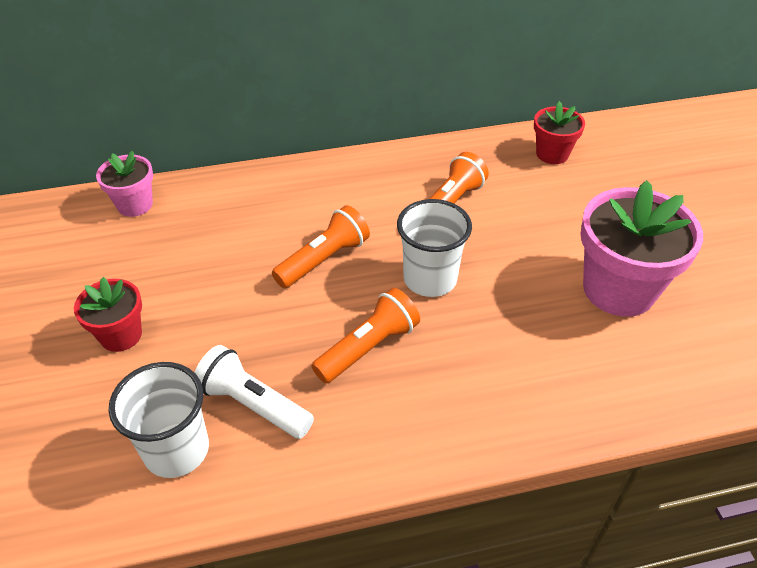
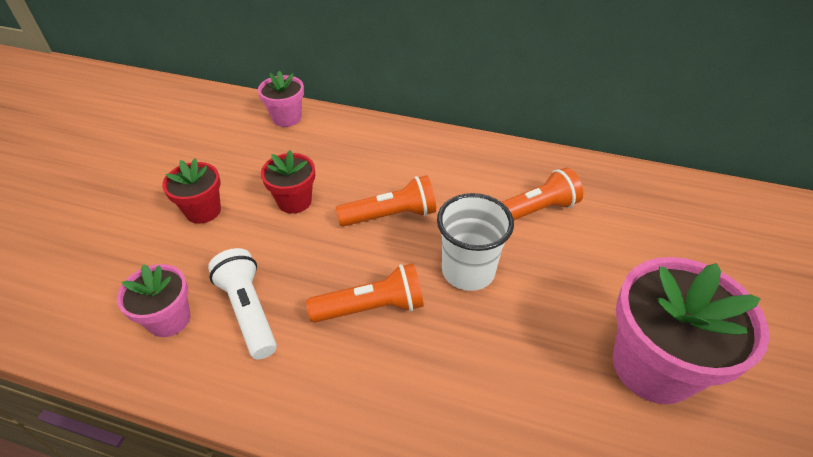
camera: 30 degrees right, 0 degrees up
(176, 450) = (169, 319): white cup -> pink flower pot
(552, 154) = (669, 203): red flower pot -> red flower pot (294, 201)

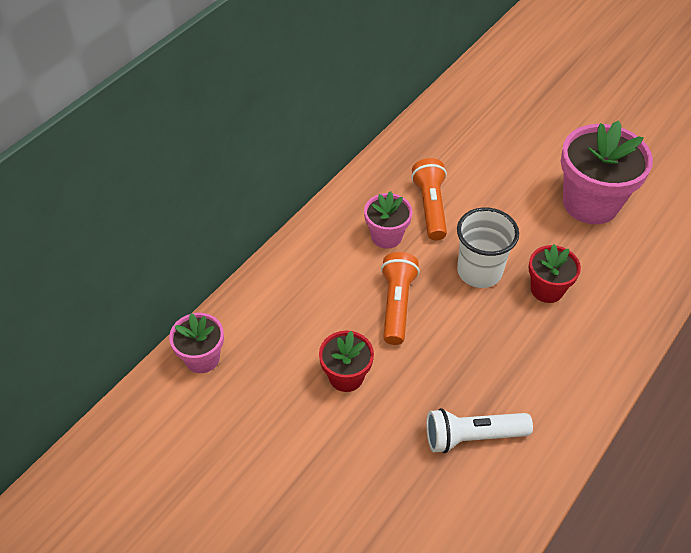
camera: 70 degrees left, 5 degrees up
(169, 319) = (462, 502): pink flower pot -> pink flower pot (386, 236)
(203, 211) = (326, 461): red flower pot -> red flower pot (547, 289)
(371, 307) = (495, 346): orange flashlight -> none

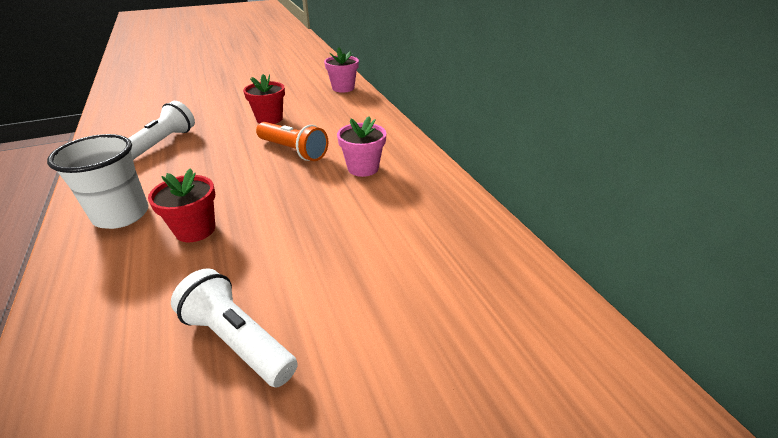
camera: 120 degrees right, 15 degrees down
(430, 207) = (372, 203): orange flashlight -> none
(479, 271) = (268, 199): white cup -> white cup (121, 215)
(590, 203) = (237, 340): pink flower pot -> white flashlight

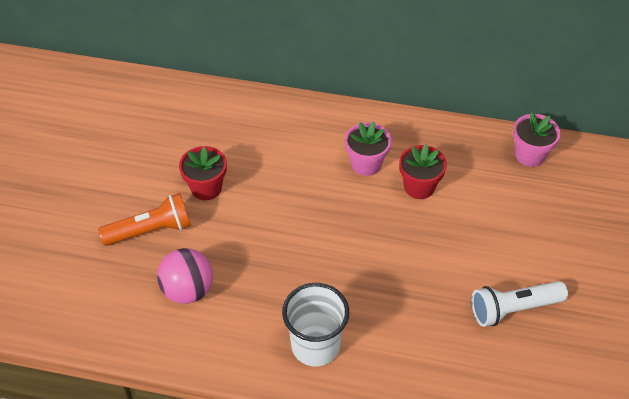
camera: 55 degrees left, 15 degrees up
(162, 143) = (188, 290): white flashlight -> pink ball
(195, 230) = (376, 301): red flower pot -> red flower pot (419, 187)
(293, 151) = (295, 196): orange flashlight -> orange flashlight (151, 230)
(343, 88) = (180, 98): pink flower pot -> pink flower pot (530, 155)

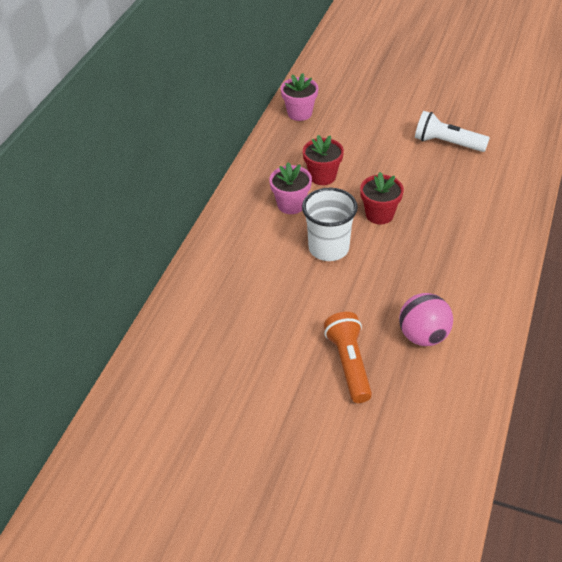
camera: 80 degrees left, 5 degrees down
(206, 188) = (300, 318): red flower pot -> red flower pot (379, 214)
(315, 346) = (481, 253): white cup -> white cup (328, 248)
(513, 309) = (447, 143): white flashlight -> white flashlight turned 120 degrees clockwise

